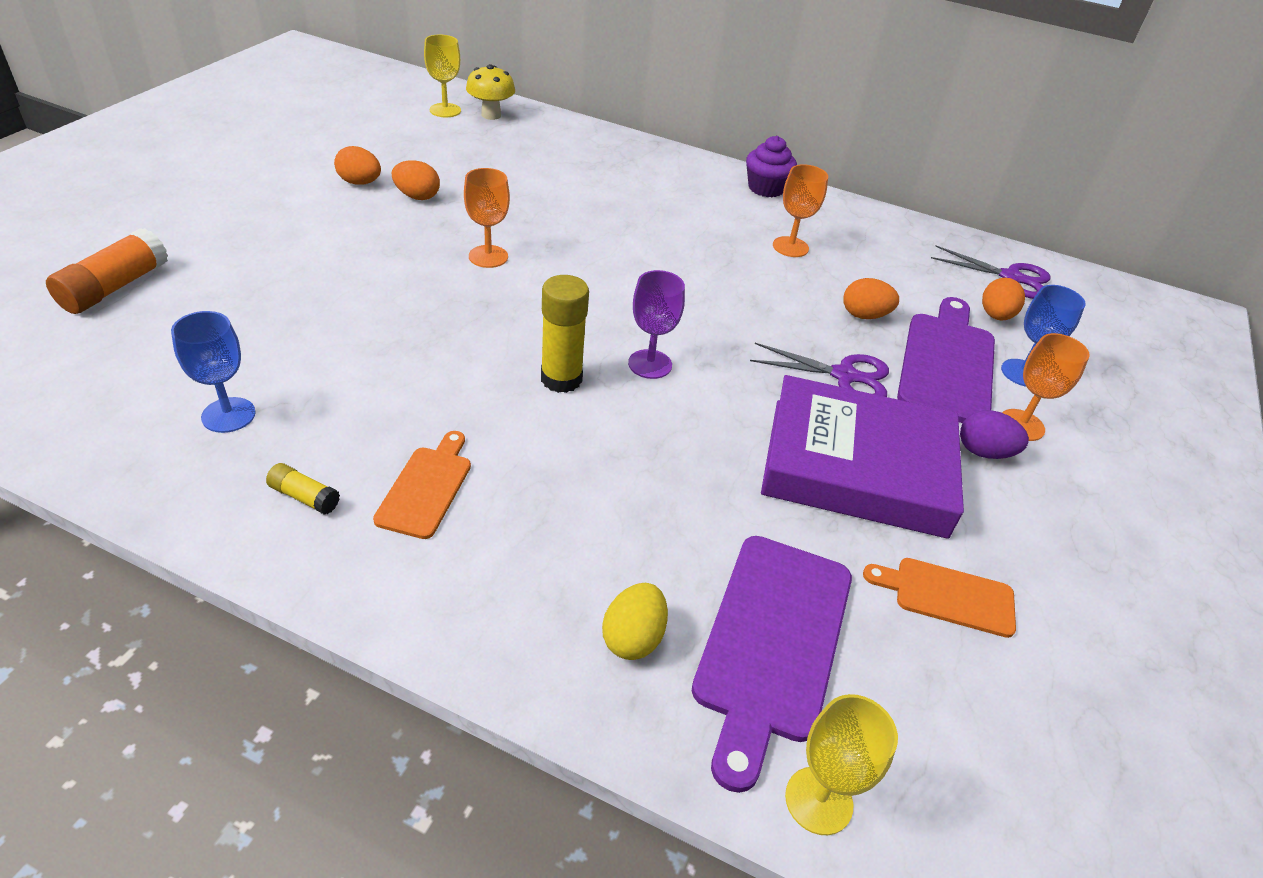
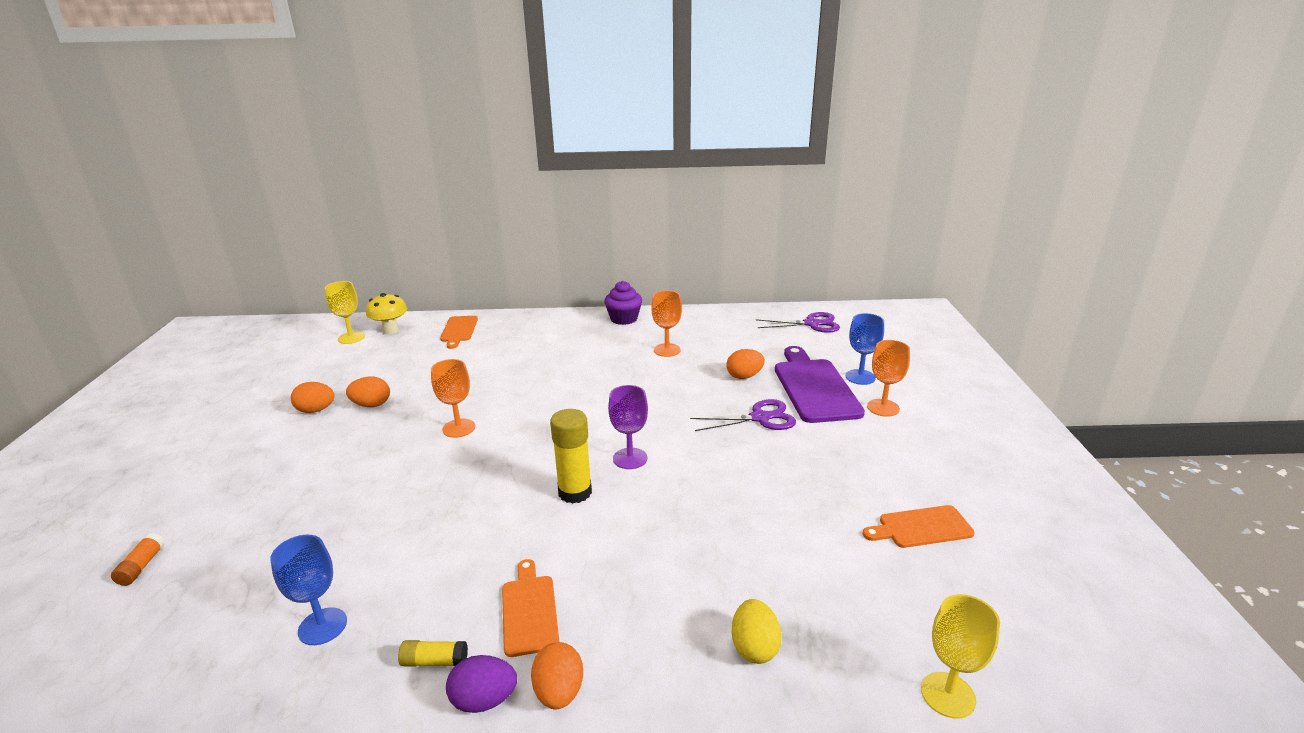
camera: 20 degrees left, 15 degrees down
(115, 287) = (142, 566): orange glue stick -> orange glue stick, size x0.53
(563, 139) = (458, 330): none -> orange cutting board
(771, 642) = (843, 606): purple cutting board -> none
(857, 466) = (810, 471): purple book -> none
(984, 452) = (875, 432): purple egg -> purple egg (484, 700)
(995, 316) = (820, 349): orange egg -> orange egg (559, 692)

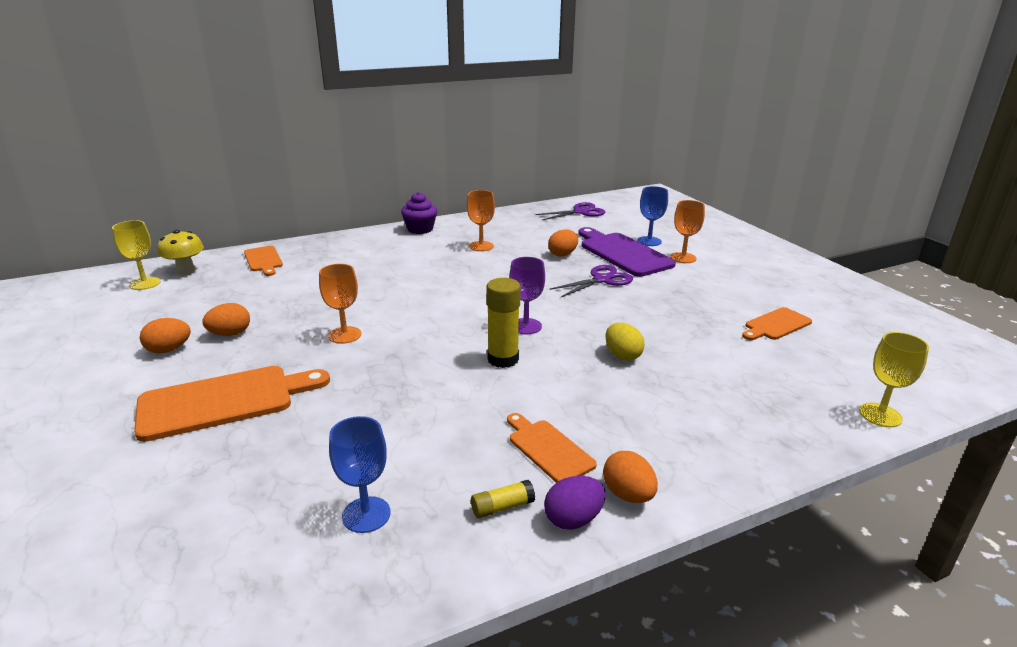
camera: 25 degrees left, 0 degrees up
(142, 566) = (94, 526): orange glue stick -> none
(313, 474) = (224, 401): none -> orange cutting board
(754, 647) = (739, 424): yellow egg -> yellow egg (622, 356)

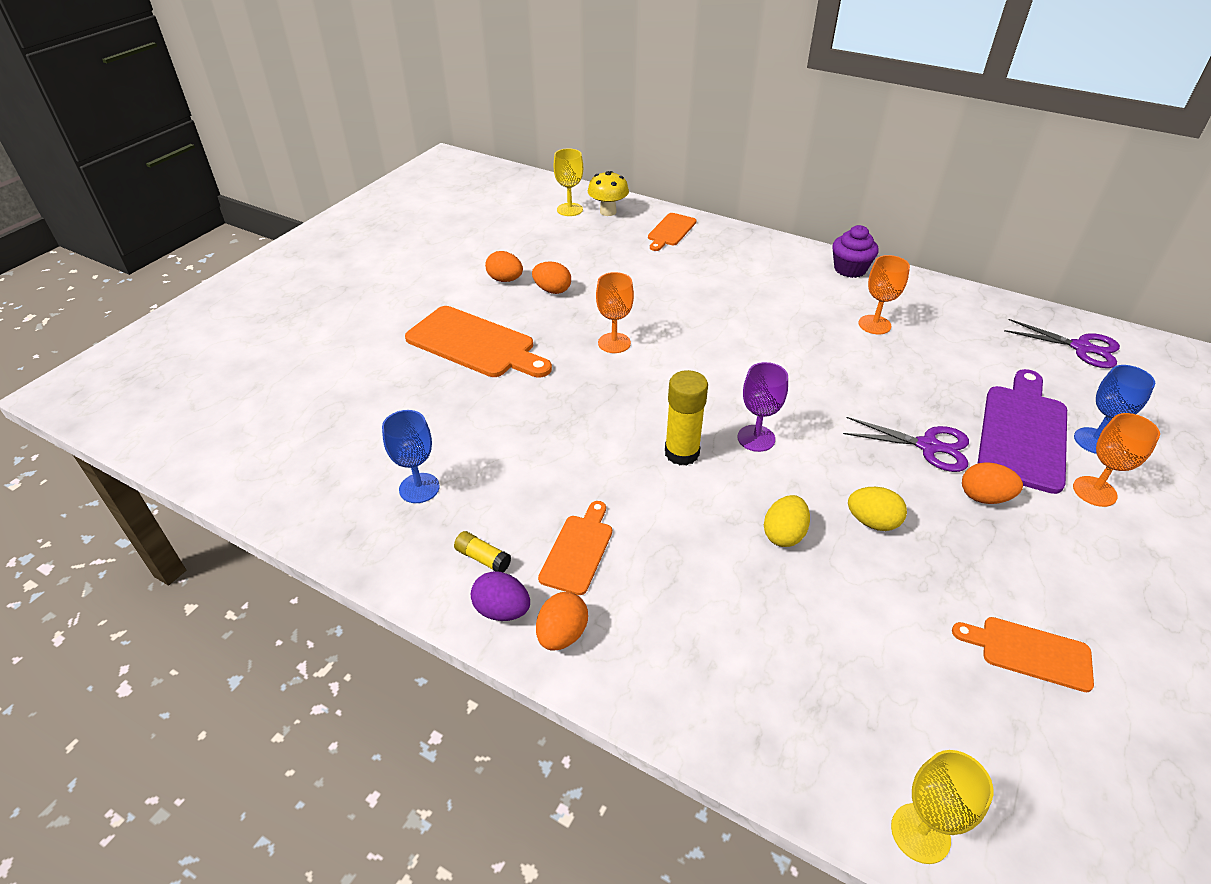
camera: 55 degrees right, 15 degrees up
(562, 254) = (944, 388): orange egg -> orange egg (984, 497)
(642, 323) = (872, 522): none -> yellow egg

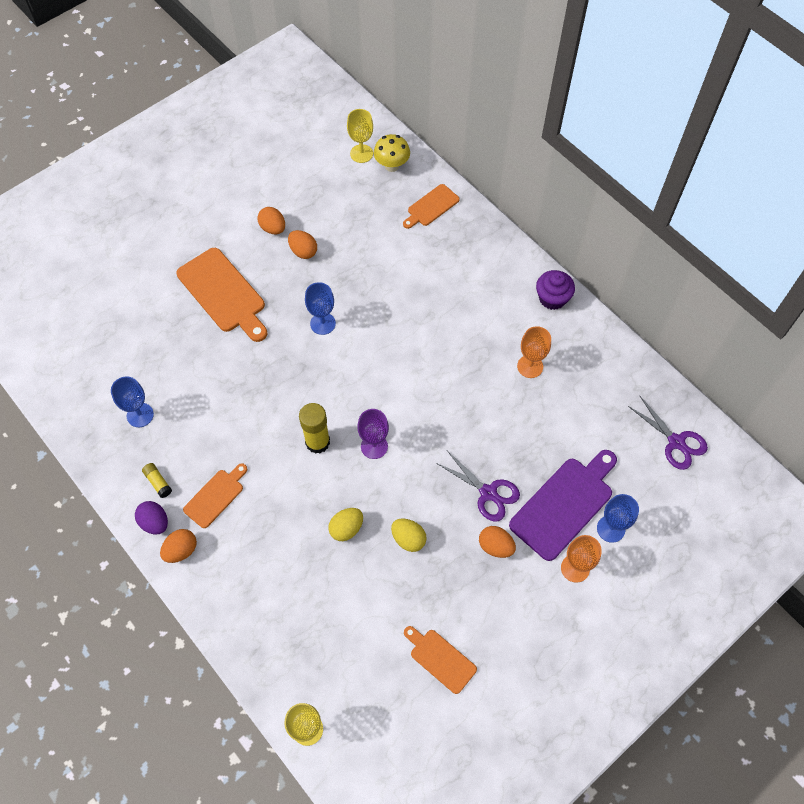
camera: 20 degrees right, 20 degrees up
(614, 343) = (322, 323): orange goblet -> blue goblet

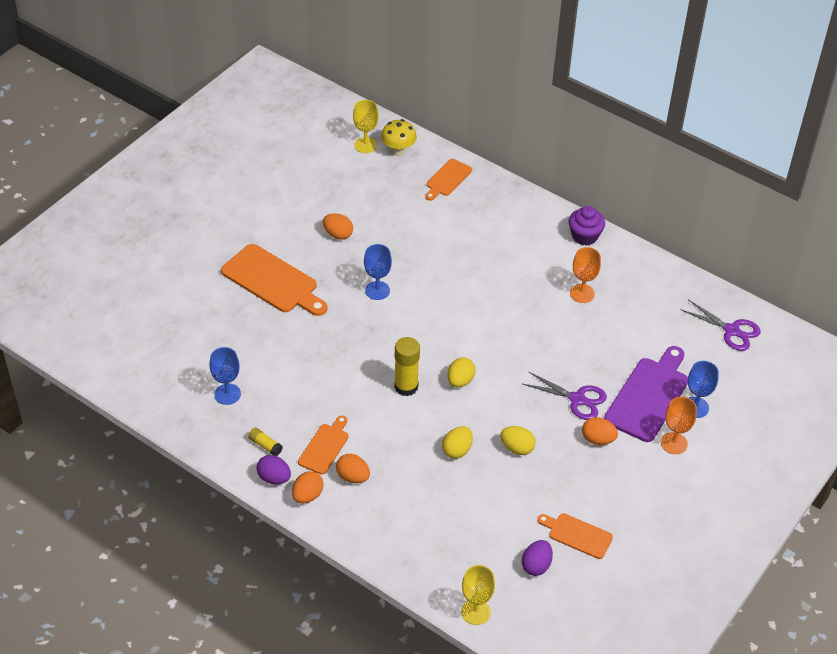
camera: 15 degrees left, 15 degrees down
(273, 228) = (302, 220): orange egg -> orange egg (353, 477)
(374, 446) = (460, 381): purple goblet -> yellow egg
(386, 687) = (536, 565): none -> purple egg

